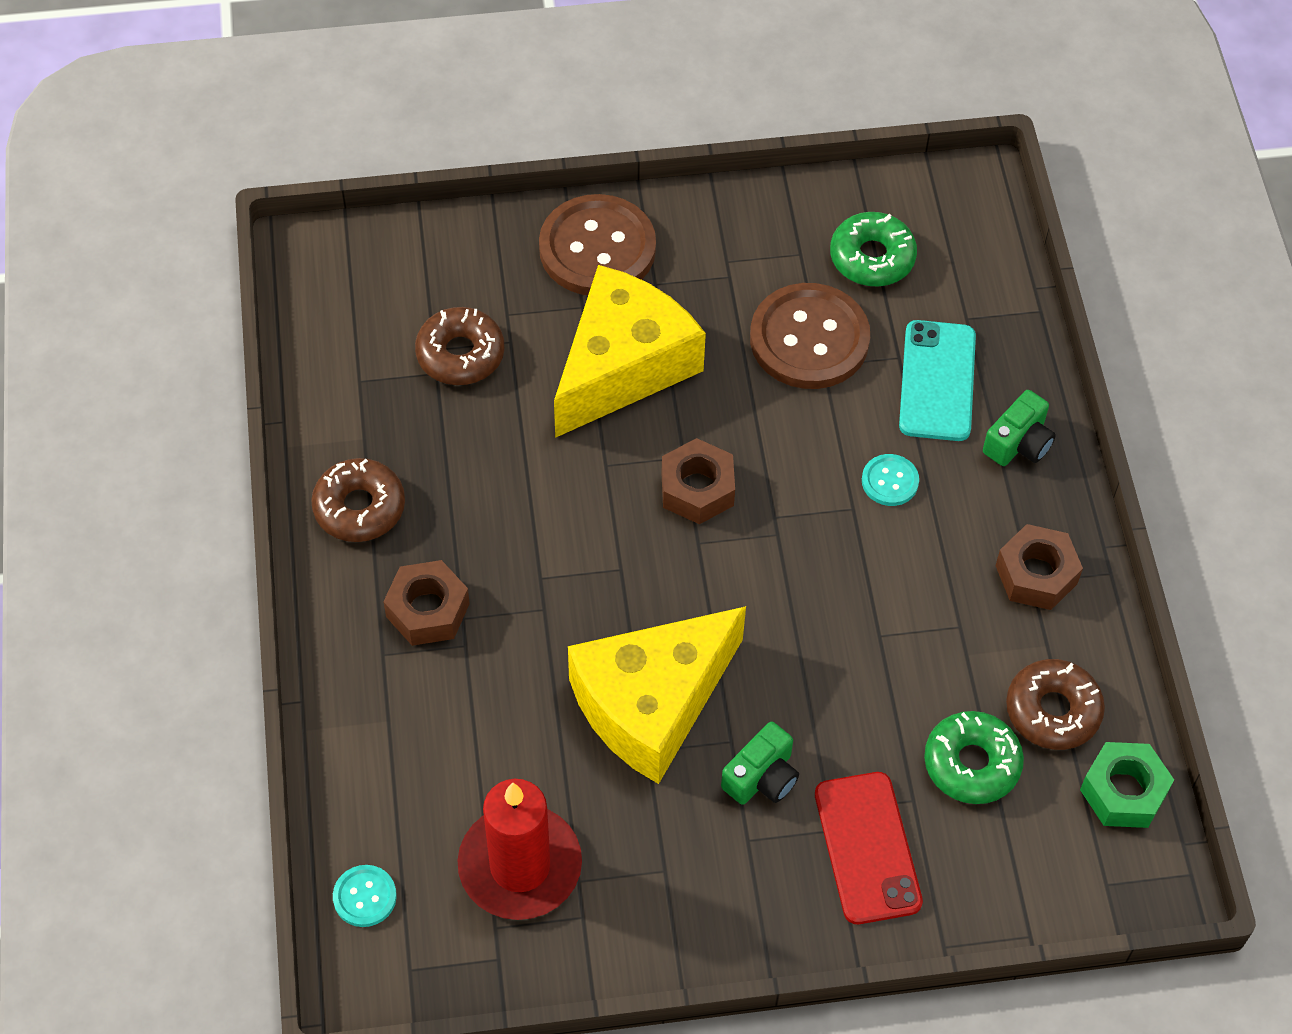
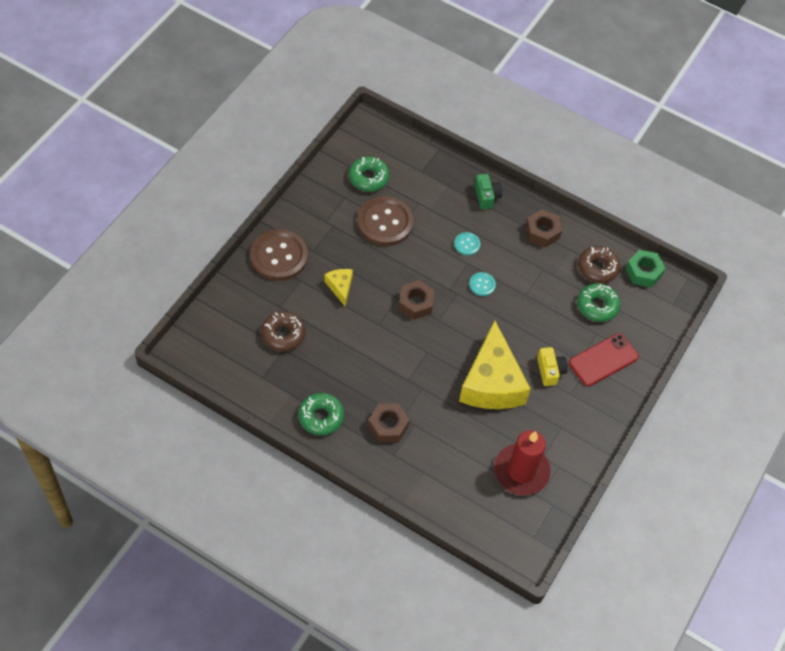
camera: 55 degrees left, 0 degrees up
(359, 507) = (321, 417): brown donut -> green donut
(365, 897) = (491, 531): turquoise button -> turquoise button (482, 285)
(623, 366) = (340, 287): yellow cheese -> yellow cheese, size x0.45
(761, 777) = (550, 371): green camera -> yellow camera
(867, 848) = (603, 360): red phone -> red phone turned 60 degrees counterclockwise
(937, 381) = (439, 199): turquoise phone -> none

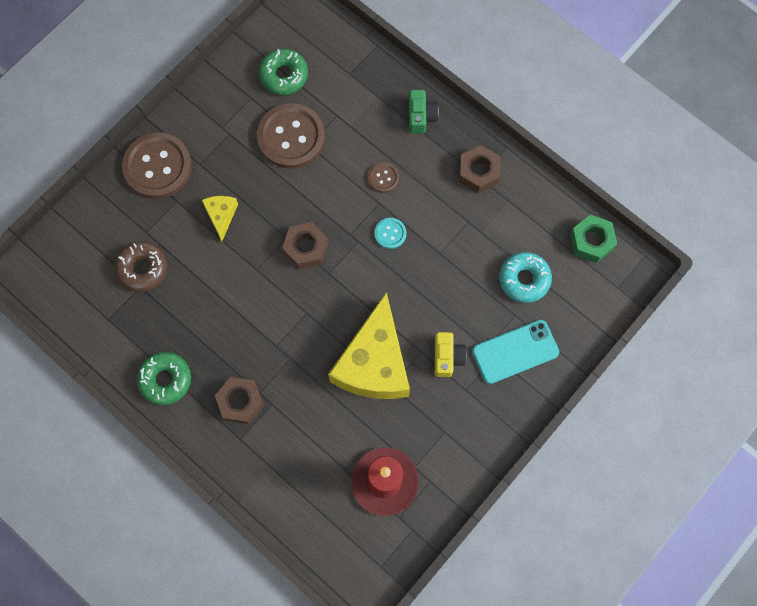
camera: 15 degrees right, 15 degrees up
(467, 244) = (383, 178): turquoise button -> brown button
(597, 268) = (535, 229): brown donut -> none
(597, 306) = (524, 279): green donut -> turquoise donut
(603, 360) = (515, 352): red phone -> turquoise phone

